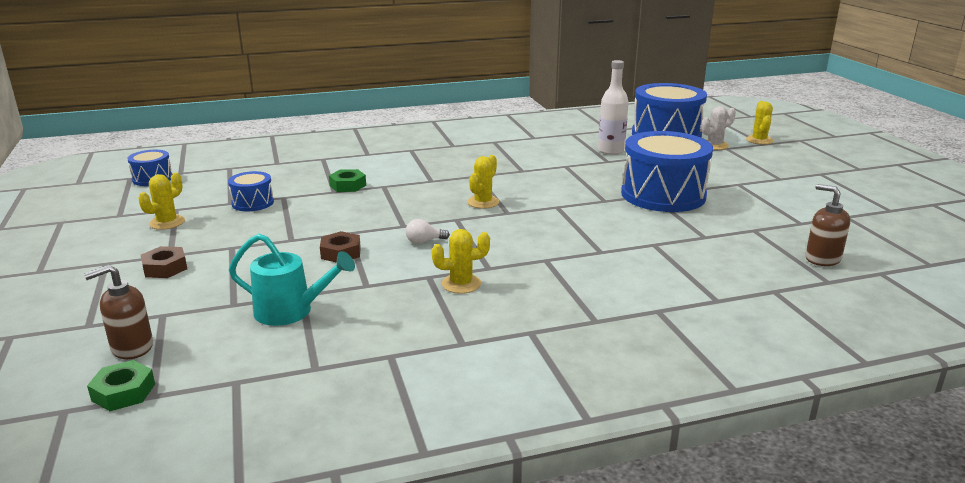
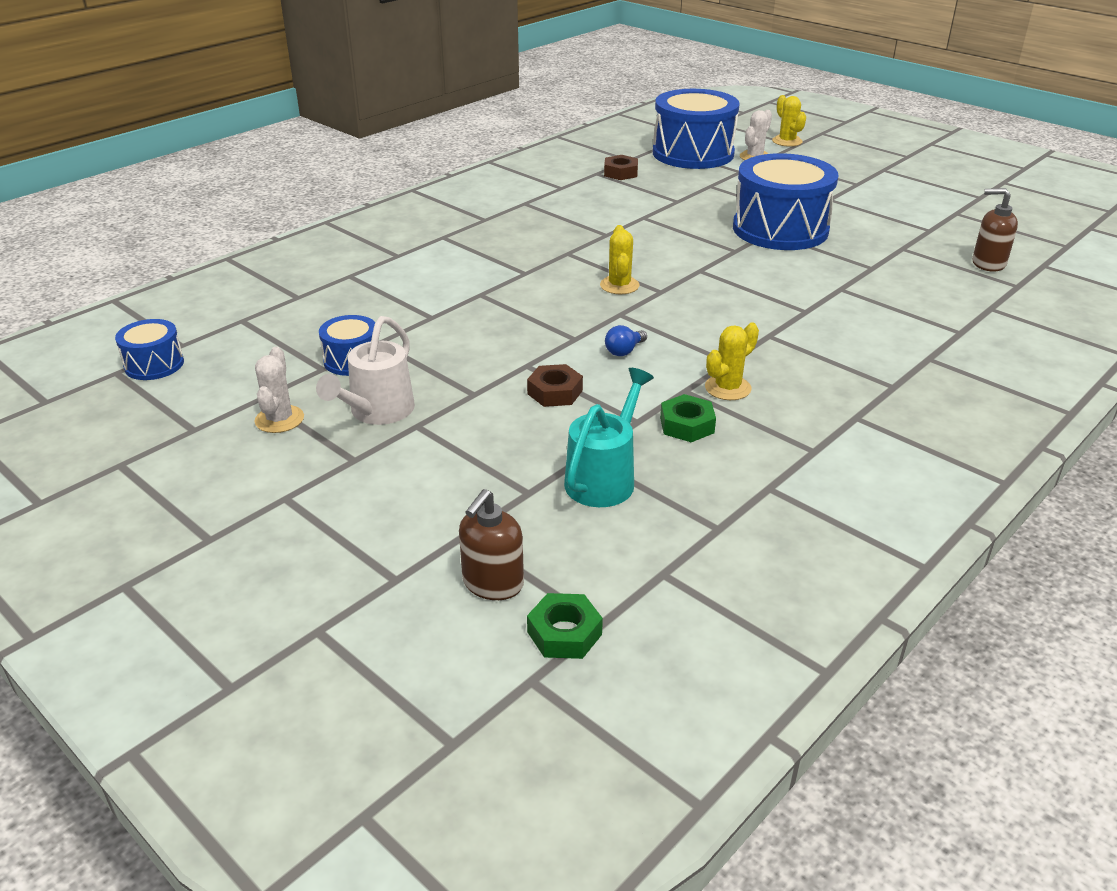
camera: 30 degrees left, 10 degrees up
(165, 268) = (375, 478): brown nut -> brown nut (620, 173)
(167, 222) = (279, 419): yellow cactus -> white cactus
(221, 234) = (377, 412): none -> white watering can
(292, 311) = (604, 477): turquoise watering can -> turquoise watering can turned 45 degrees counterclockwise
(348, 185) = (436, 305): green nut -> green nut (687, 425)
(424, 241) = (624, 351): white light bulb -> blue light bulb
(611, 150) = (664, 186): white bottle -> none

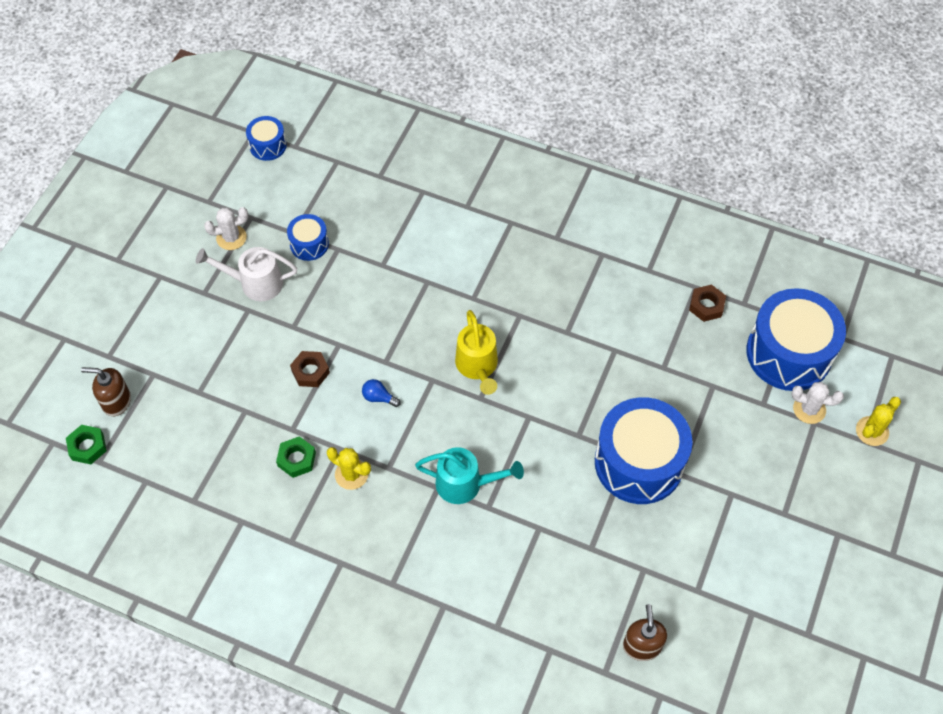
camera: 70 degrees right, 25 degrees up
(604, 477) = (225, 427): turquoise watering can -> turquoise watering can (466, 484)
(619, 285) = (478, 367): yellow cactus -> yellow watering can

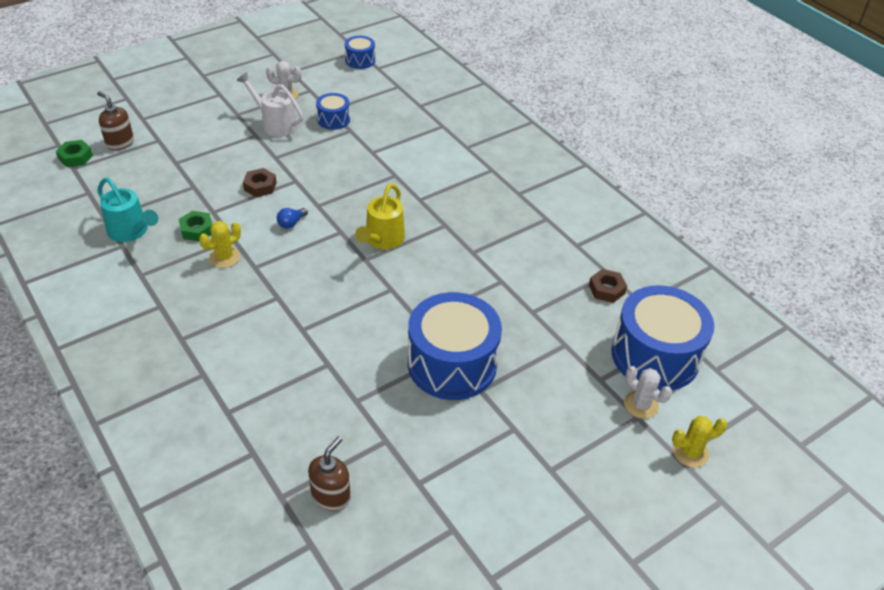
camera: 30 degrees right, 15 degrees down
(351, 474) = (224, 257): yellow cactus -> yellow cactus turned 75 degrees clockwise
(379, 397) = (291, 223): blue light bulb -> blue light bulb turned 105 degrees counterclockwise
(466, 484) = (300, 306): turquoise watering can -> turquoise watering can (131, 232)

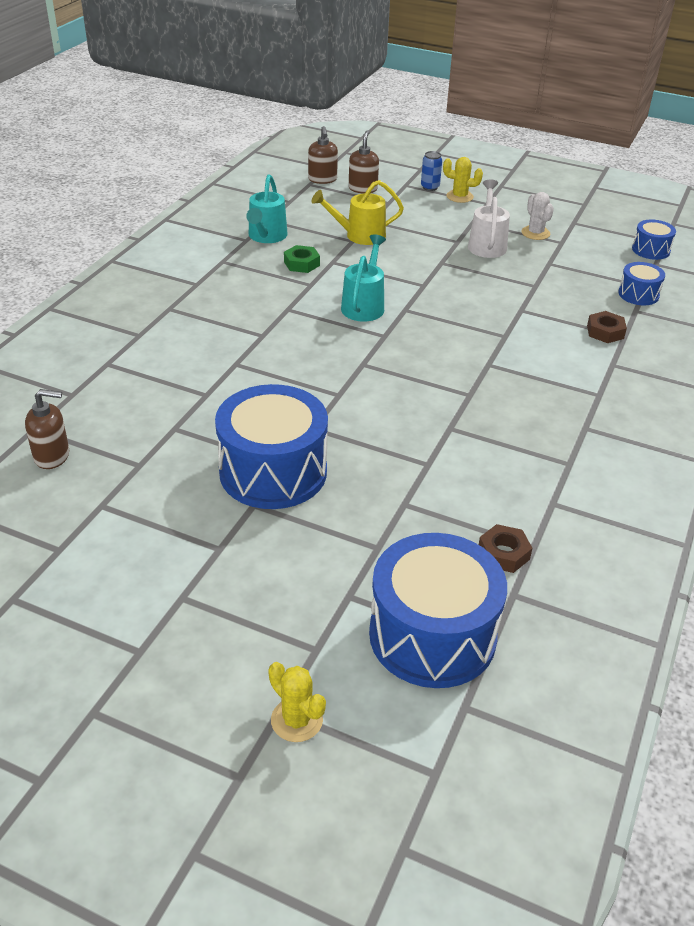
camera: 60 degrees right, 5 degrees down
(75, 157) = (322, 179): green nut -> brown soap dispenser
(162, 108) = (430, 187): none -> blue can
(224, 257) = (283, 290): yellow cactus -> yellow cactus (459, 196)
(260, 186) = (392, 270): brown nut -> brown nut (605, 332)
(291, 223) = (364, 305): blue light bulb -> turquoise watering can
(333, 120) = (537, 271): blue drum -> blue drum (638, 294)
(382, 240) = (400, 364): yellow watering can -> yellow watering can (359, 236)
(641, 405) = (338, 646): white cactus -> none

